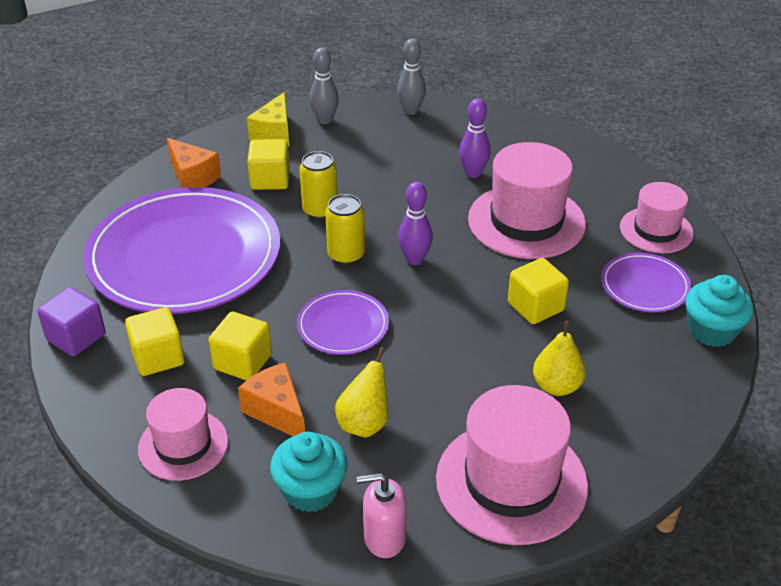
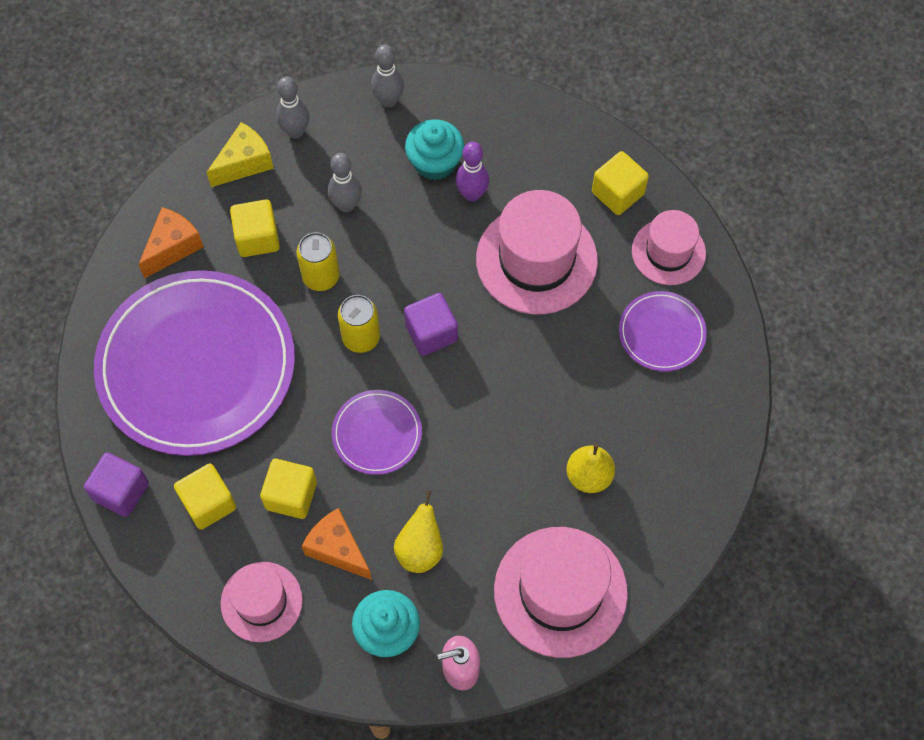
camera: 10 degrees left, 25 degrees up
(193, 177) = (173, 247): orange cheese -> orange cheese turned 90 degrees counterclockwise
(274, 134) = (244, 163): yellow cheese -> yellow cheese turned 135 degrees counterclockwise
(357, 168) = (346, 205): none -> grey bowling pin
(415, 259) = (431, 333): purple bowling pin -> purple cube
(535, 306) = (559, 378): yellow cube -> yellow cube (617, 193)
(712, 331) = (727, 382): turquoise cupcake -> turquoise cupcake (435, 162)

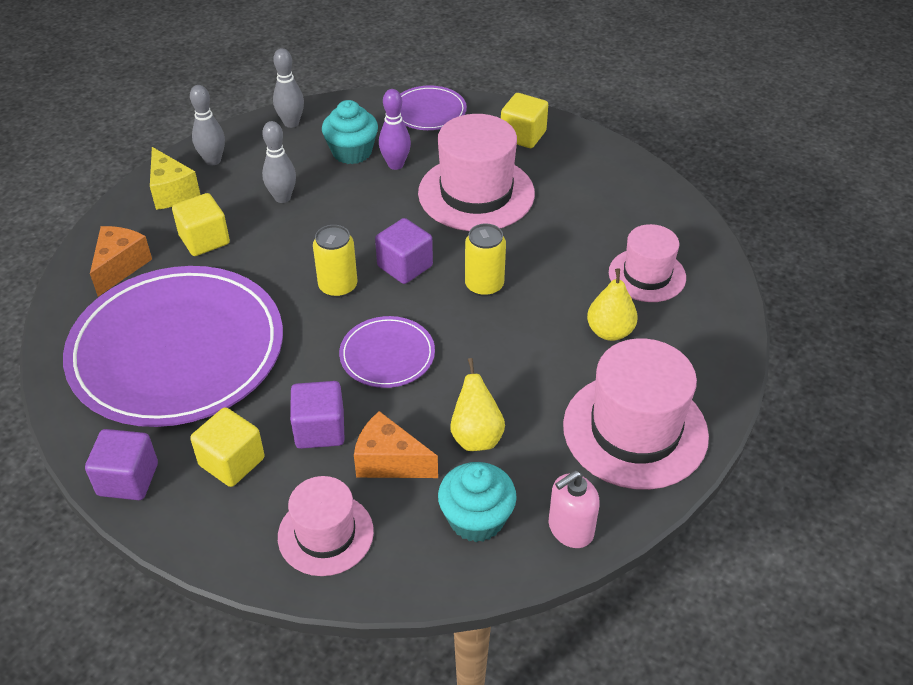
camera: 20 degrees left, 20 degrees down
(244, 163) = (172, 192): yellow cheese -> yellow cheese turned 120 degrees clockwise
(291, 495) = (320, 430): yellow cube -> purple cube
(321, 276) = (279, 252): yellow can -> yellow can (484, 285)
(661, 333) = (614, 214): purple plate -> purple plate (429, 111)
(668, 252) = (588, 161): pink hat -> pink hat (647, 275)

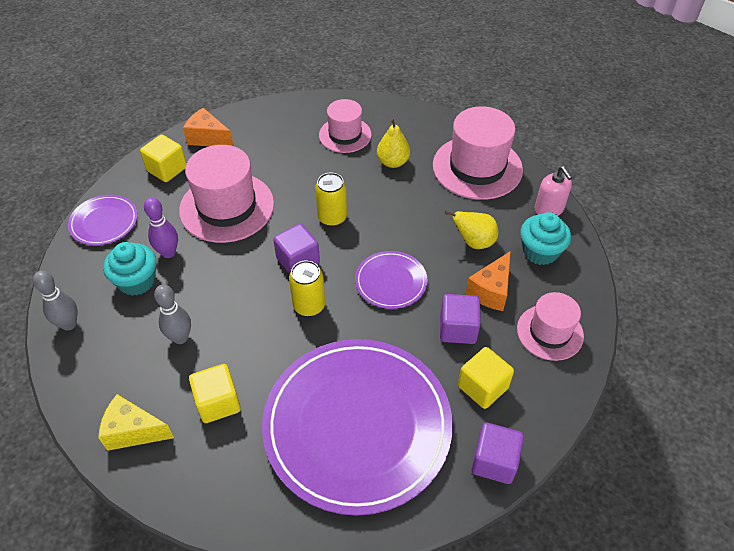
camera: 80 degrees left, 5 degrees up
(120, 266) = (233, 477): orange cheese -> orange cheese (208, 138)
(172, 192) = (133, 431): yellow cheese -> yellow cheese turned 150 degrees counterclockwise
(213, 160) = (98, 393): grey bowling pin -> none

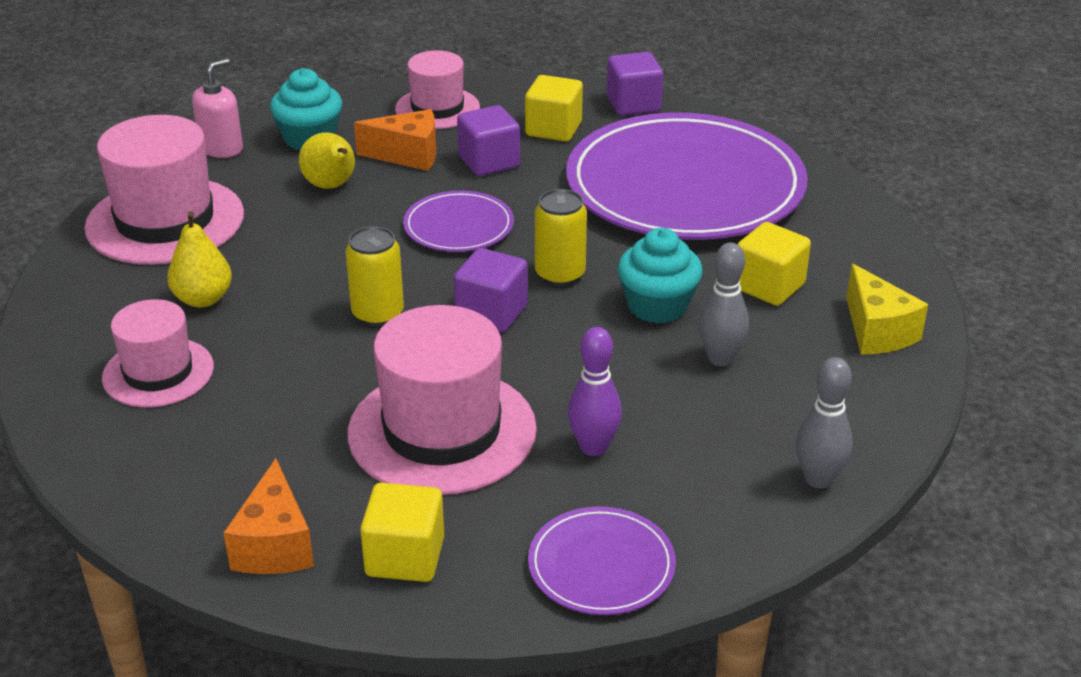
camera: 120 degrees left, 15 degrees down
(137, 281) = (677, 451): turquoise cupcake -> turquoise cupcake (657, 306)

